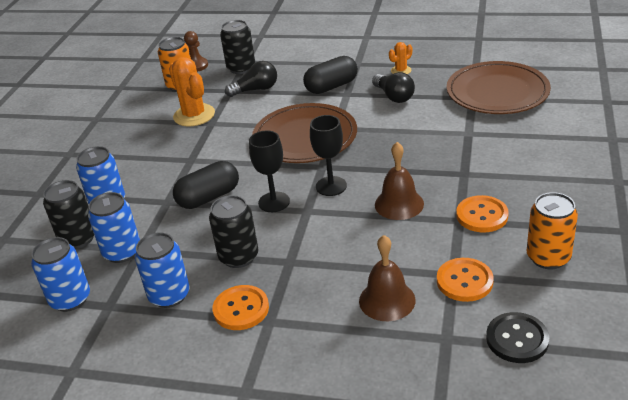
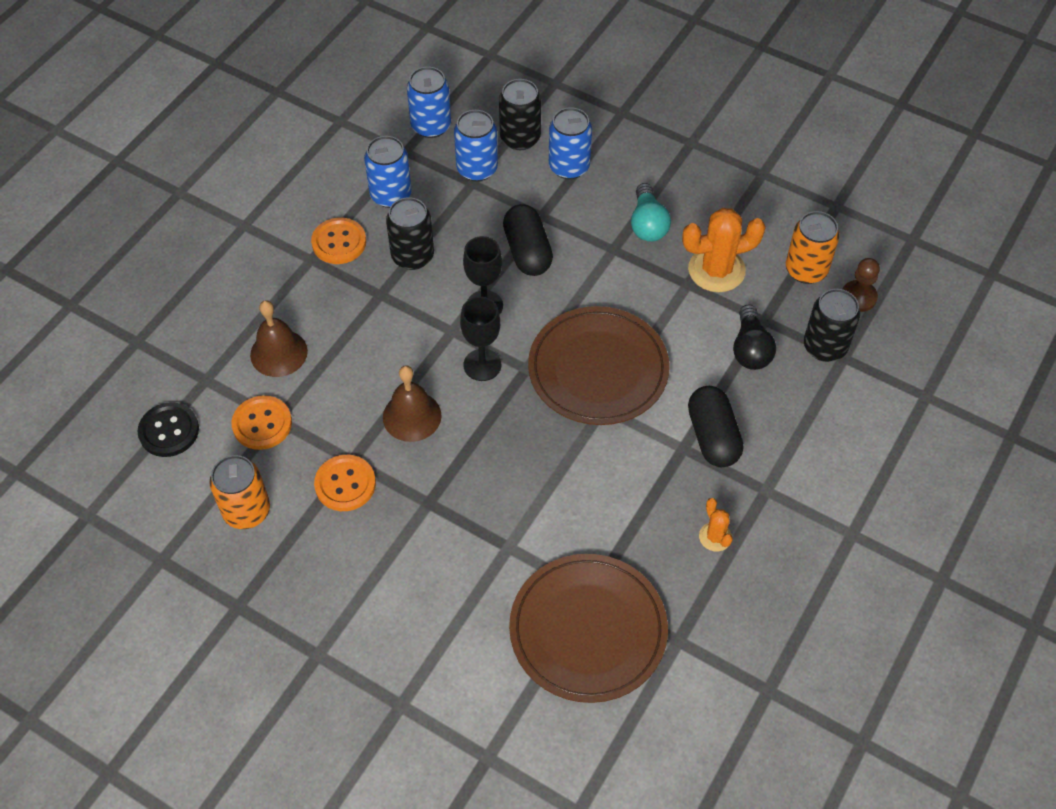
camera: 105 degrees right, 20 degrees up
(160, 151) = (648, 224): none -> turquoise light bulb
(394, 96) = (645, 500): black light bulb -> none

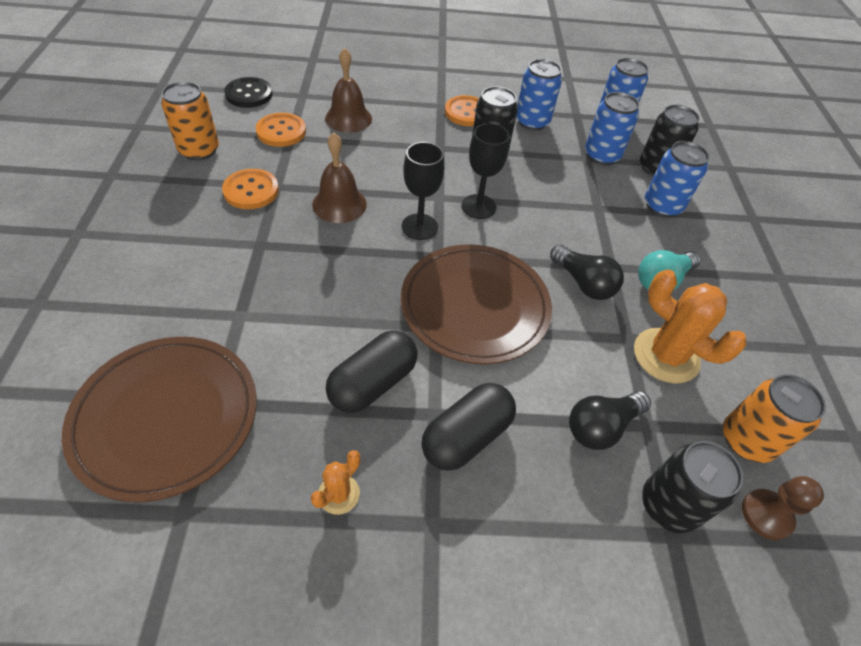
camera: 55 degrees right, 5 degrees down
(527, 251) = (554, 212): black capsule -> black capsule (373, 383)
(619, 279) = (583, 283): none -> black light bulb

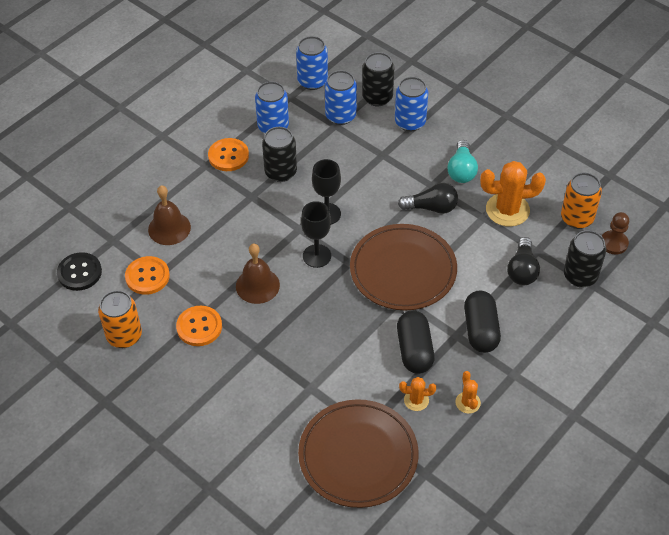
camera: 45 degrees left, 0 degrees up
(298, 430) = (416, 400): none -> orange cactus

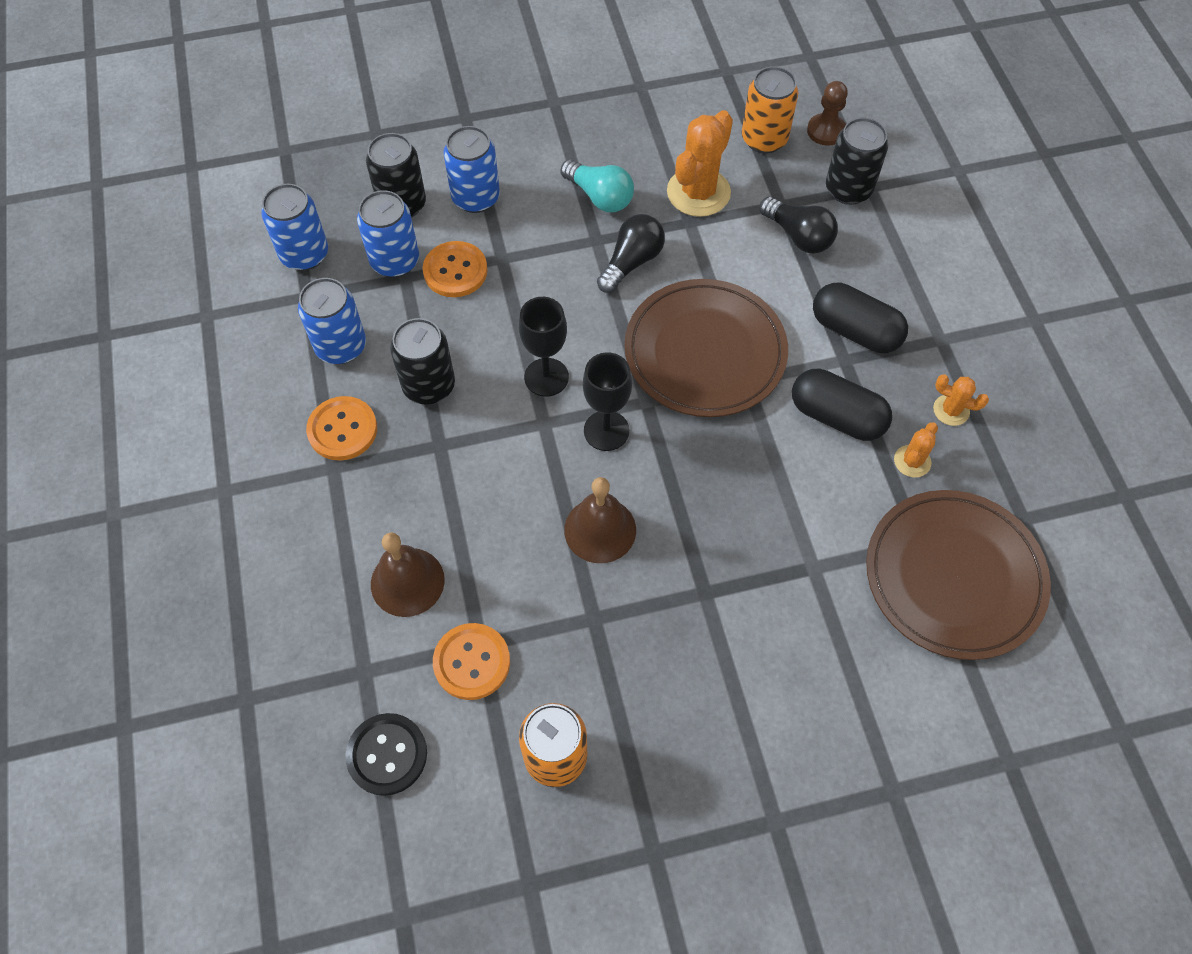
camera: 55 degrees left, 10 degrees up
(199, 327) = (615, 645): orange button -> orange button (455, 271)

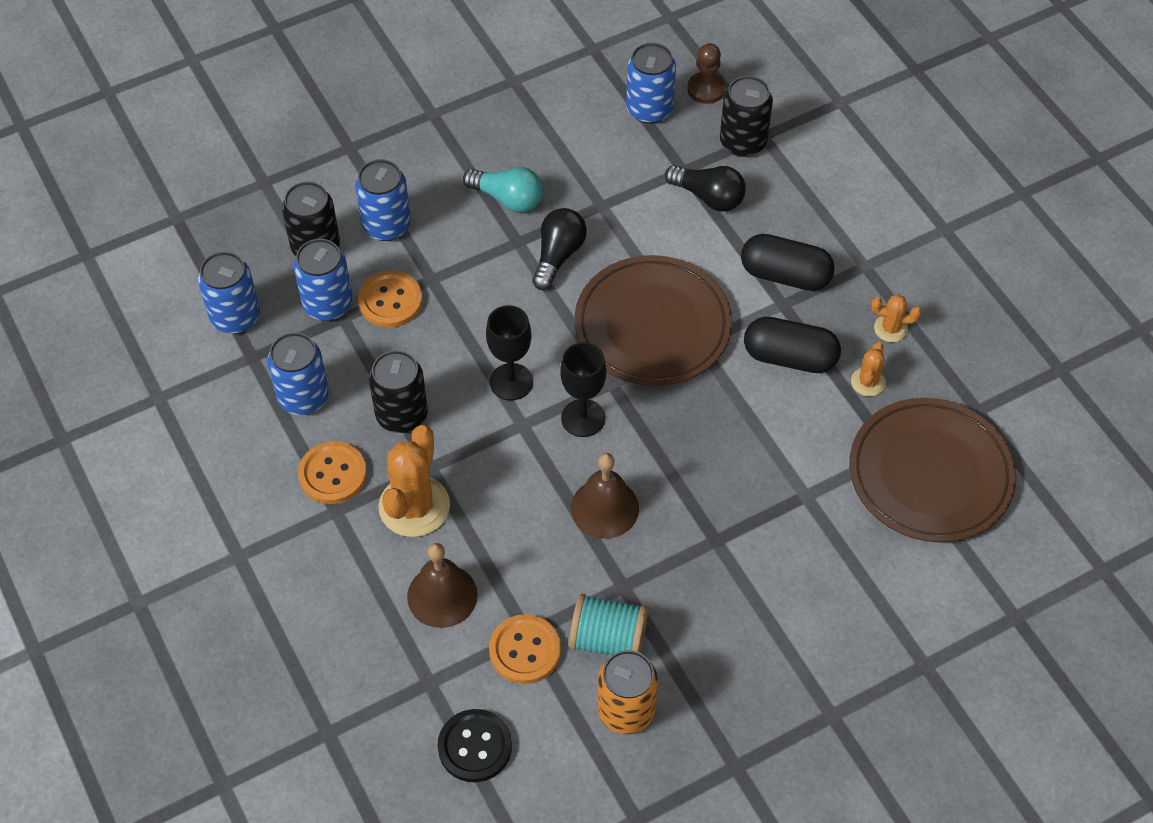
camera: 15 degrees left, 5 degrees down
(560, 672) = (608, 639): none -> turquoise spool
(698, 192) = (601, 175): orange cactus -> orange cactus (414, 506)
(764, 139) = (649, 109): orange can -> blue can

